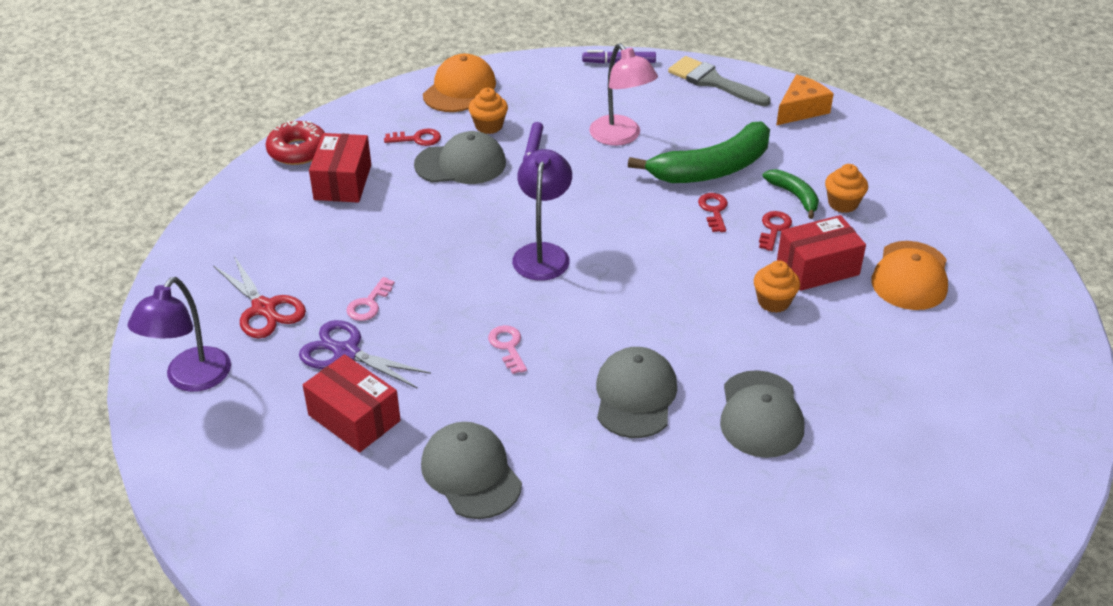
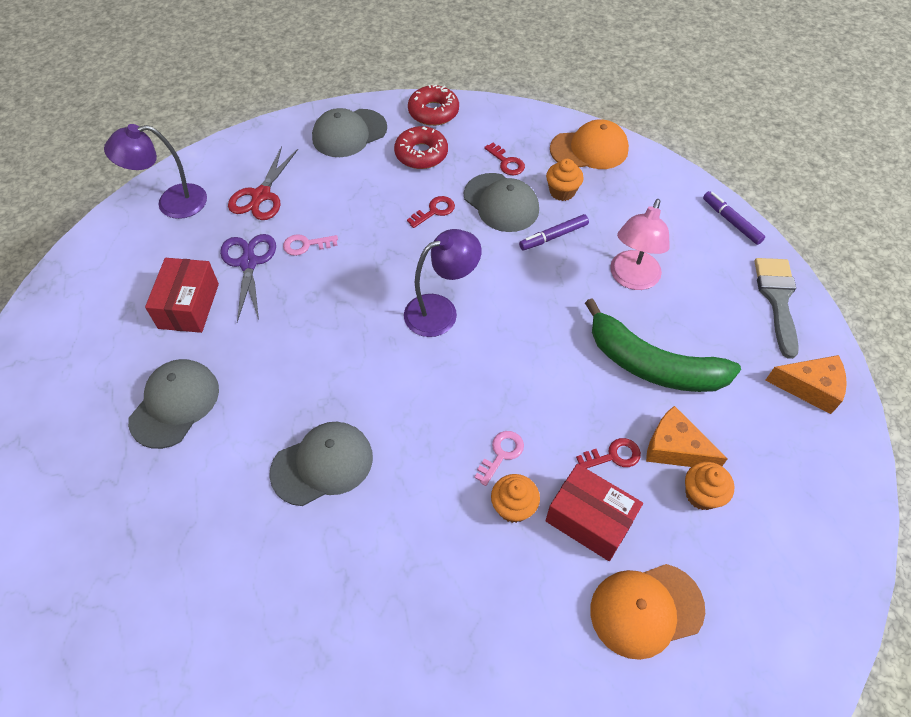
camera: 55 degrees right, 15 degrees up
(343, 182) = (421, 154): red box -> red donut
(508, 346) = (320, 350): pink key -> pink key (501, 454)
(714, 210) = (597, 396): red key -> red key (434, 211)
(761, 414) = (362, 571): grey cap -> grey cap (349, 133)
(794, 196) = (675, 448): green banana -> orange cheese

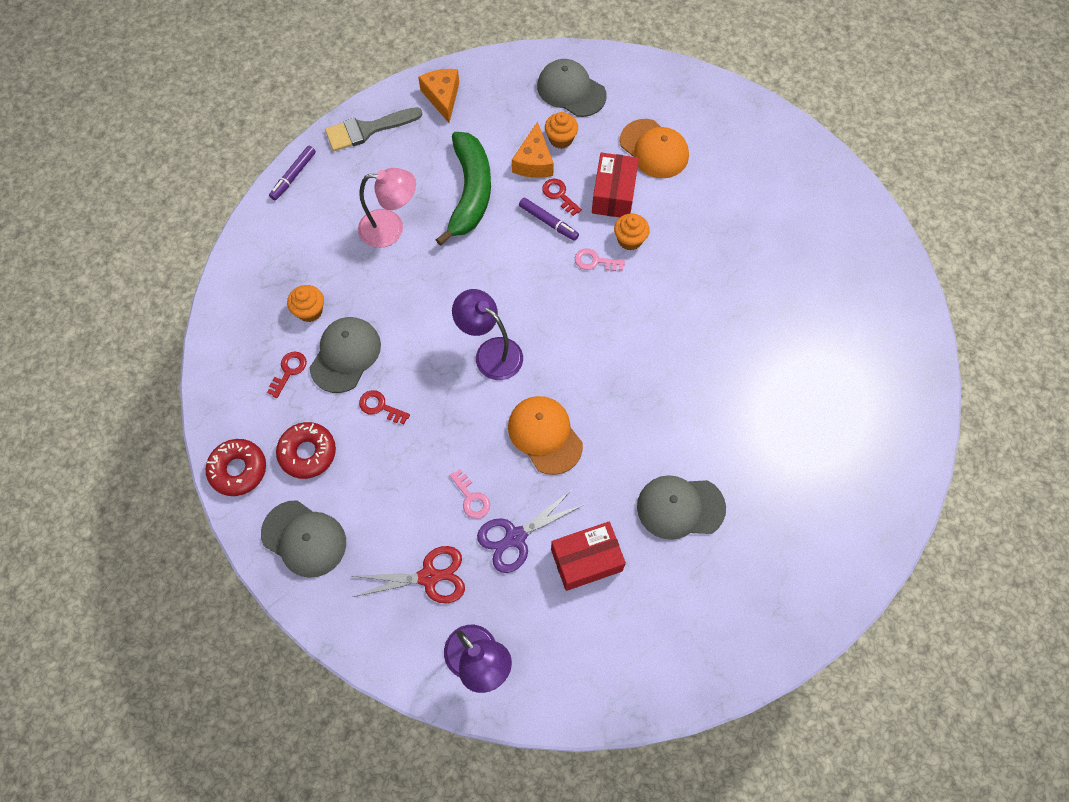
camera: 115 degrees left, 10 degrees up
(322, 464) = (667, 371): grey cap -> grey cap (571, 90)
(553, 236) = (369, 299): purple marker -> purple marker (548, 222)
(589, 149) = (242, 307): orange cap -> orange cap (545, 435)

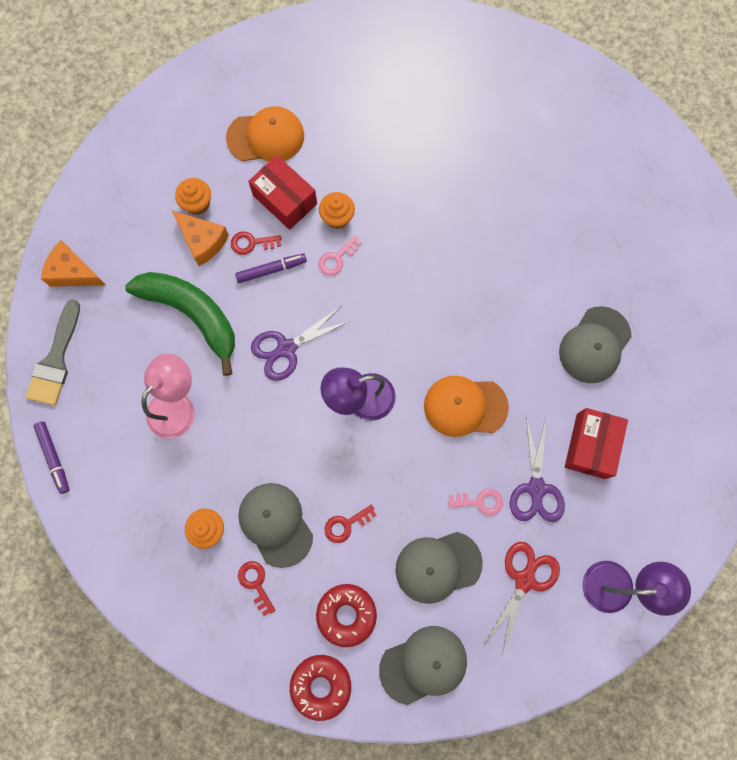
camera: 55 degrees left, 10 degrees up
(492, 273) = (286, 348): none -> purple scissors
(571, 90) = (154, 161): grey cap -> grey cap (438, 566)

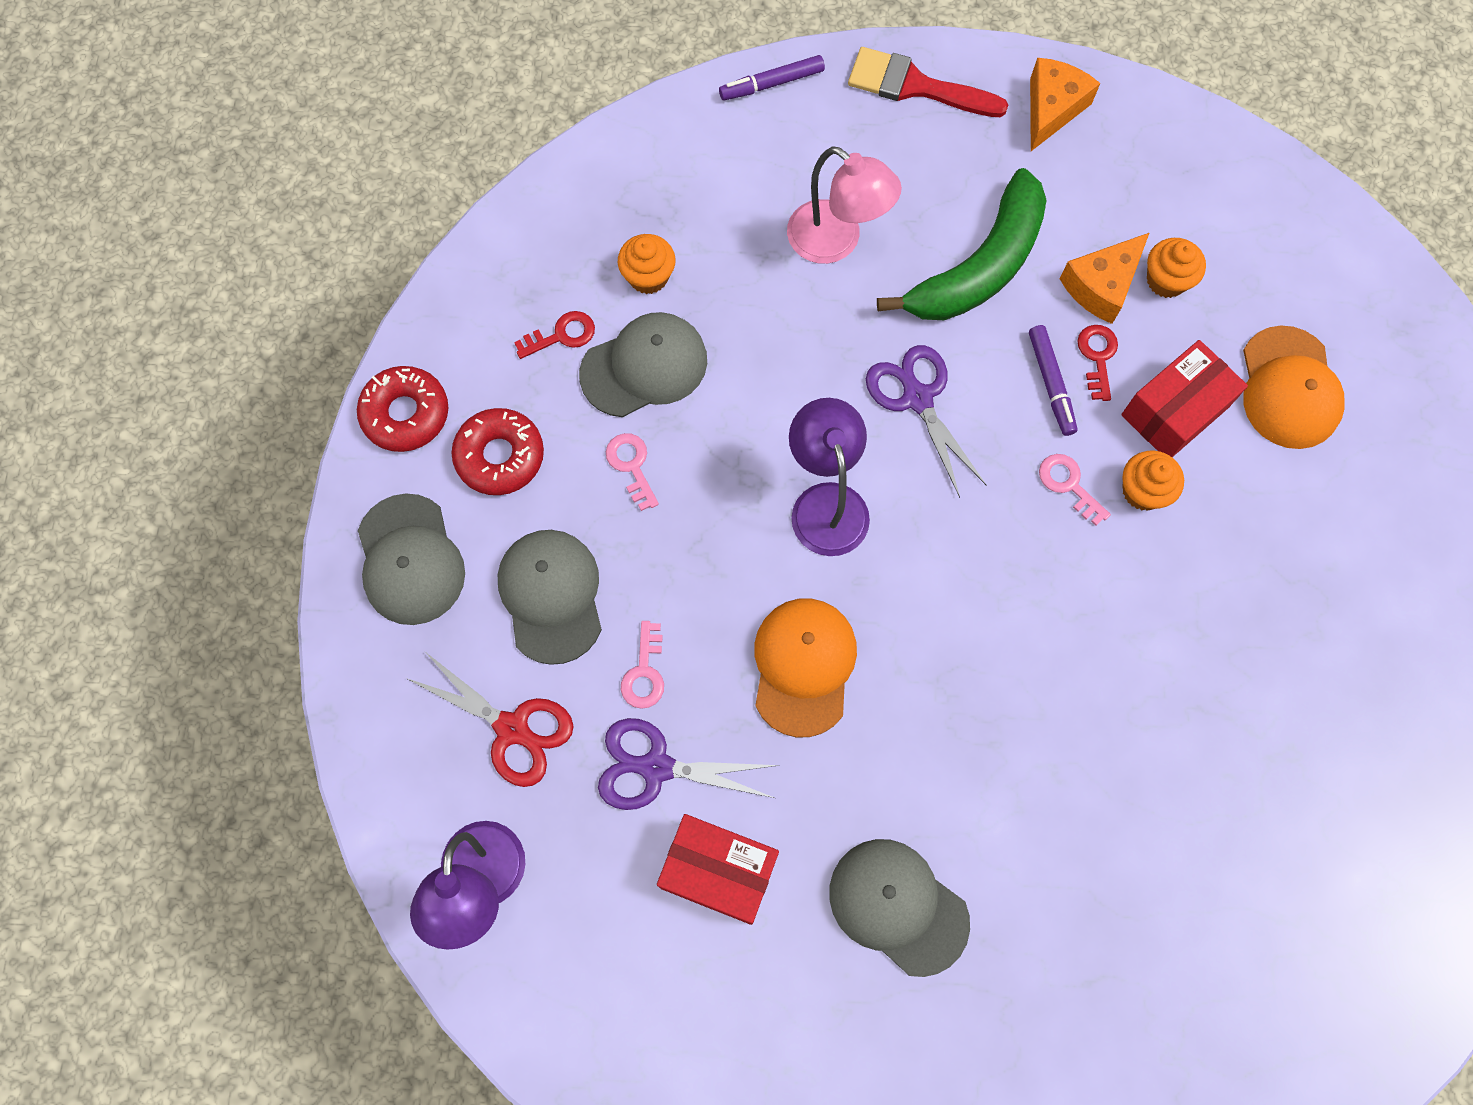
camera: 95 degrees right, 5 degrees down
(56, 360) = (915, 86): grey brush -> red brush
(346, 525) = (631, 466): red key -> pink key

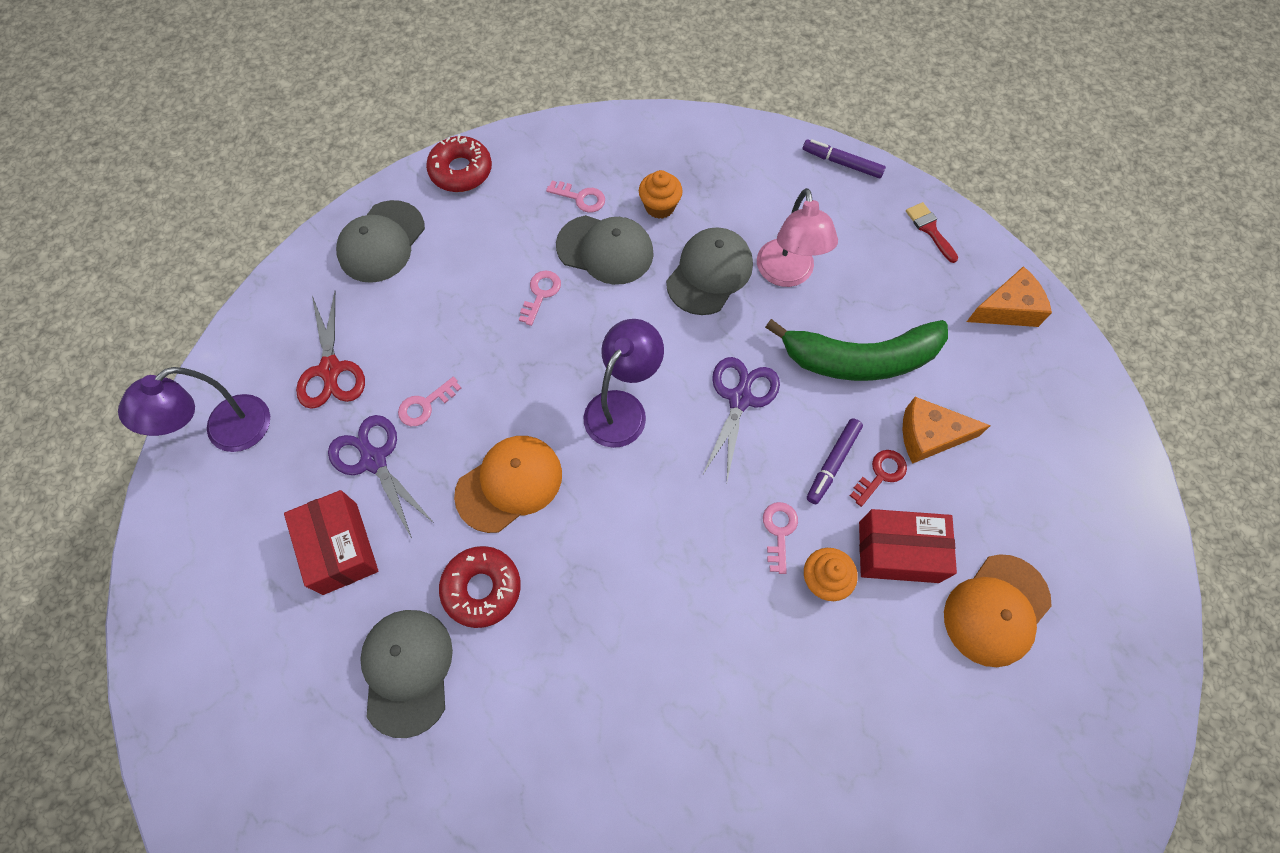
camera: 45 degrees right, 5 degrees down
(500, 456) = (481, 230): red donut -> red donut (482, 588)
(551, 596) = (425, 322): grey cap -> grey cap (709, 273)
(562, 335) = (581, 198): red key -> pink key
(915, 86) = (929, 229): red brush -> red brush, size x0.57
(1166, 280) = (978, 469): orange cupcake -> none

